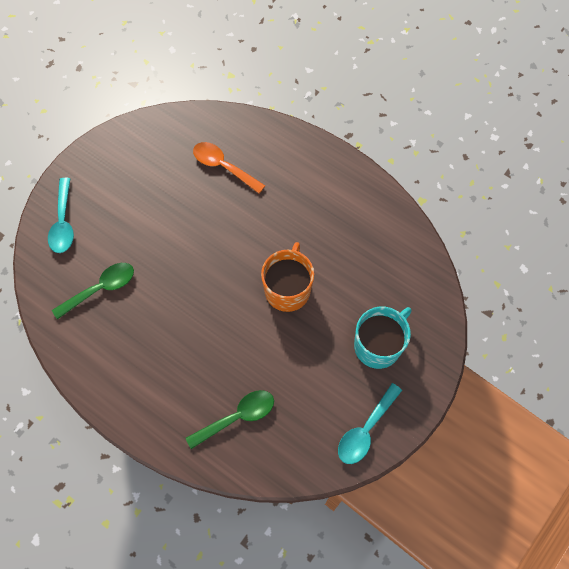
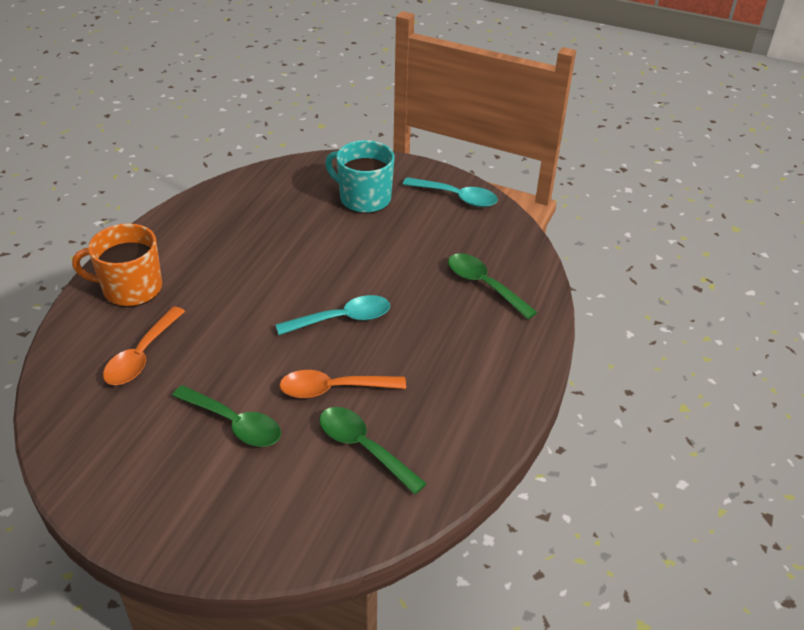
camera: 105 degrees left, 25 degrees down
(63, 223) = (262, 525): turquoise spoon -> turquoise spoon (342, 319)
(146, 216) = (234, 423): none -> green spoon
(157, 279) = (333, 389): none -> orange spoon
(288, 289) = (316, 269): orange mug -> orange mug (131, 288)

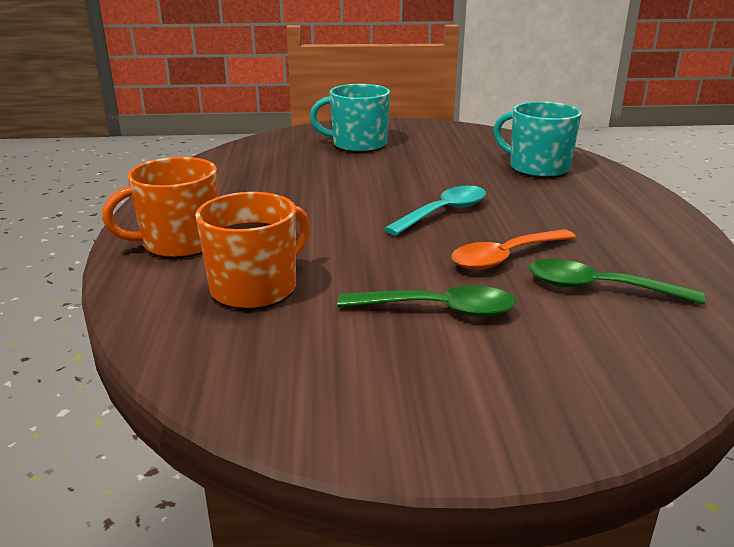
camera: 25 degrees left, 15 degrees down
(142, 356) = (255, 288): orange spoon -> orange mug
(456, 197) = (439, 131): turquoise spoon -> none
(484, 285) = (537, 168): green spoon -> turquoise mug

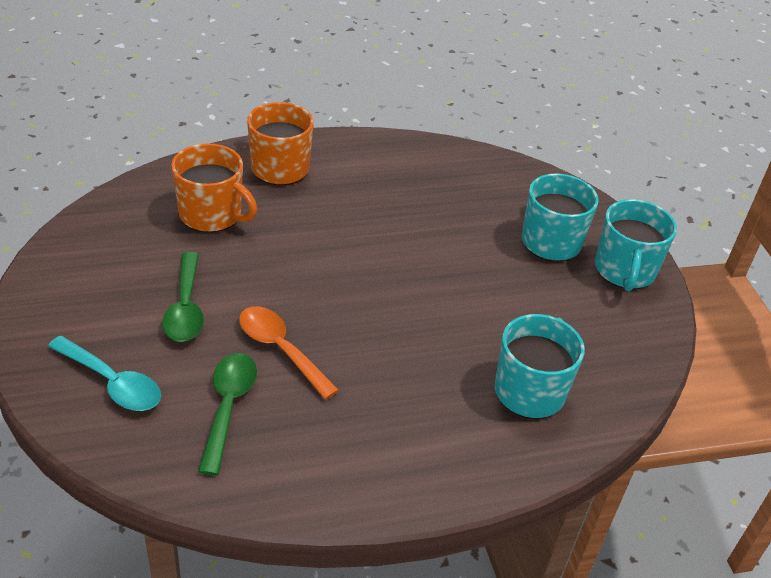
camera: 75 degrees right, 15 degrees up
(399, 129) = (624, 271): none -> turquoise mug
(444, 212) = (373, 310): turquoise spoon -> turquoise spoon (112, 383)

